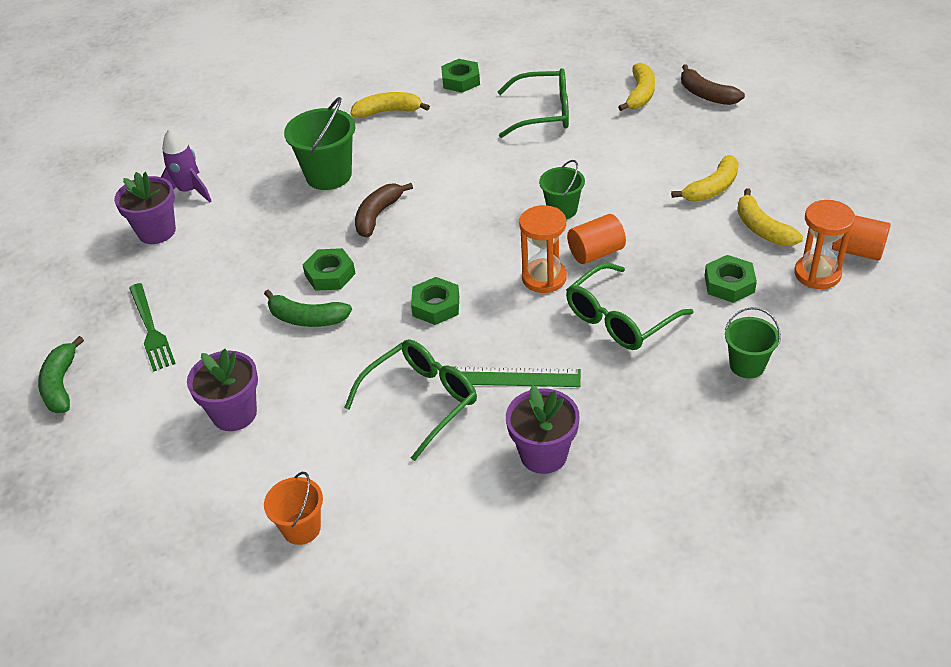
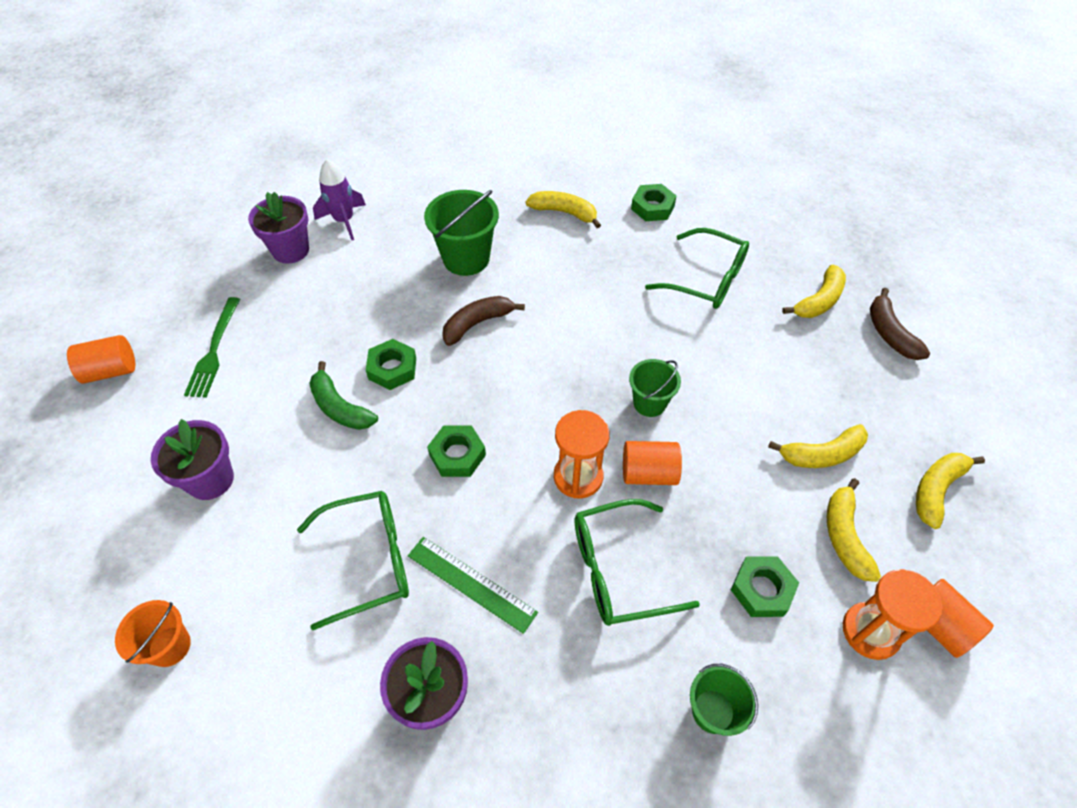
camera: 25 degrees right, 10 degrees up
(61, 385) = (111, 370): green banana -> orange cylinder
(804, 176) = (936, 490): none -> yellow banana

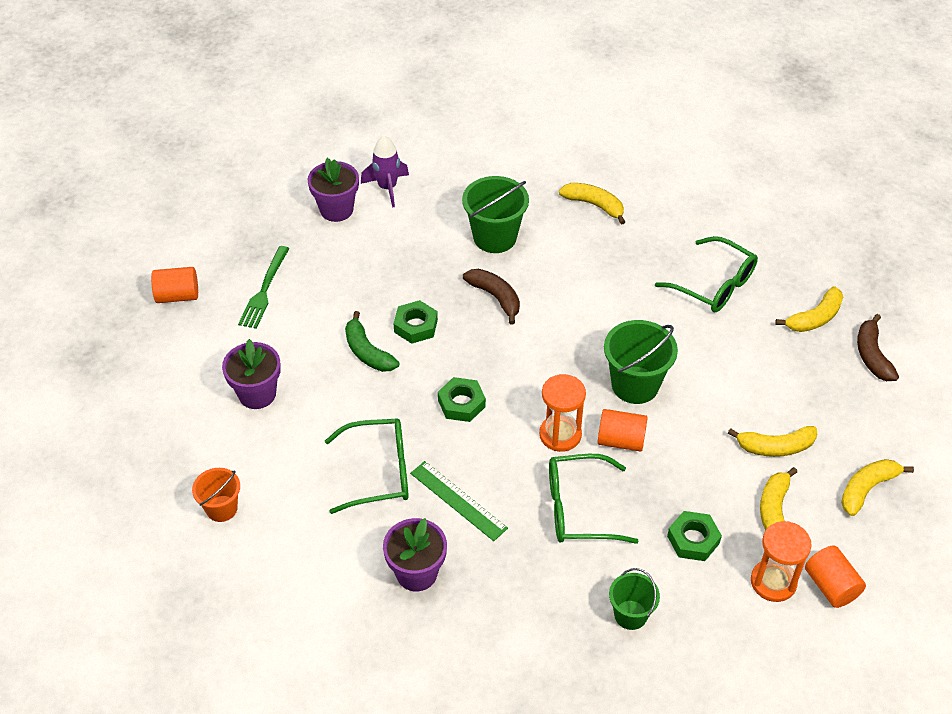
camera: 10 degrees right, 5 degrees down
(477, 324) = (495, 297): brown banana -> brown banana turned 75 degrees clockwise
(649, 403) = (635, 385): green bucket -> green bucket, size x1.64
(652, 207) = (680, 210): green nut -> none

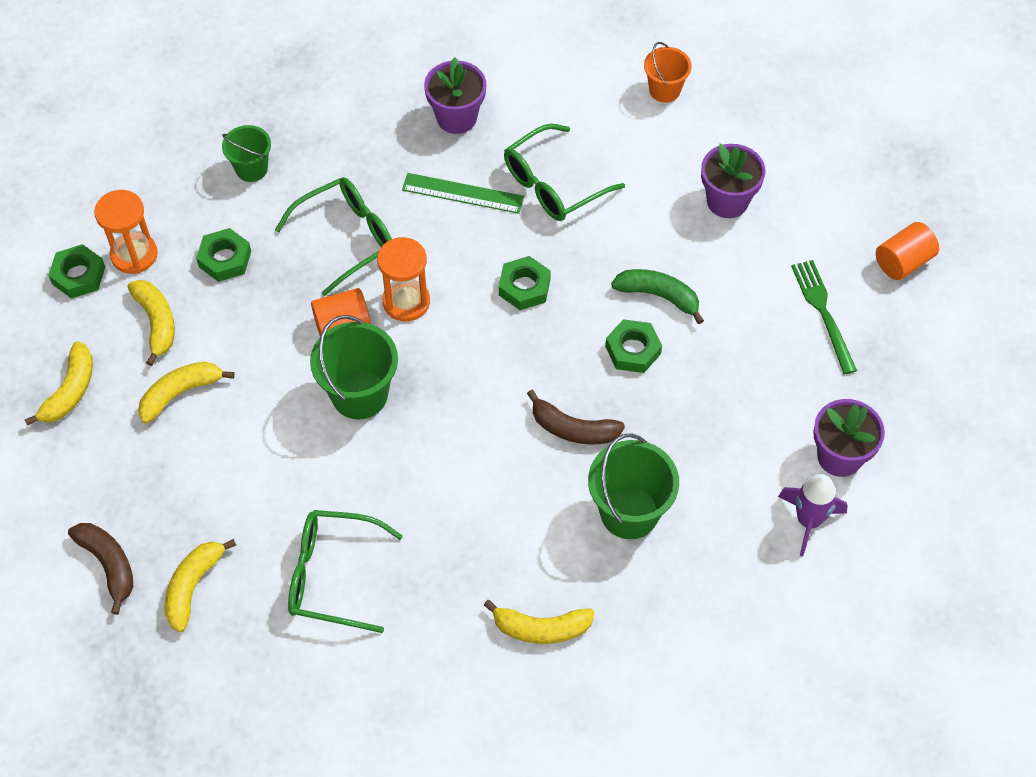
camera: 150 degrees right, 10 degrees up
(831, 586) = (78, 275): orange cylinder -> green nut

